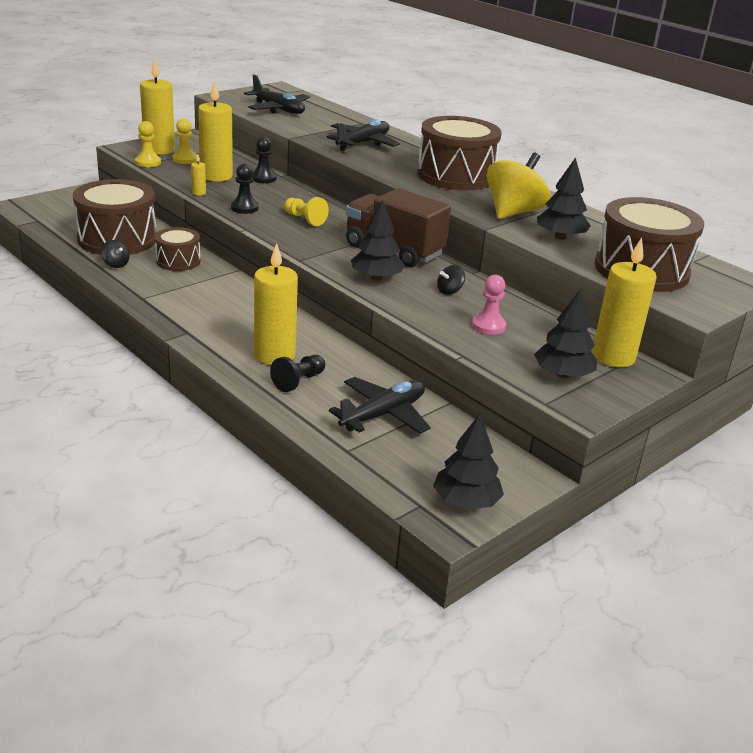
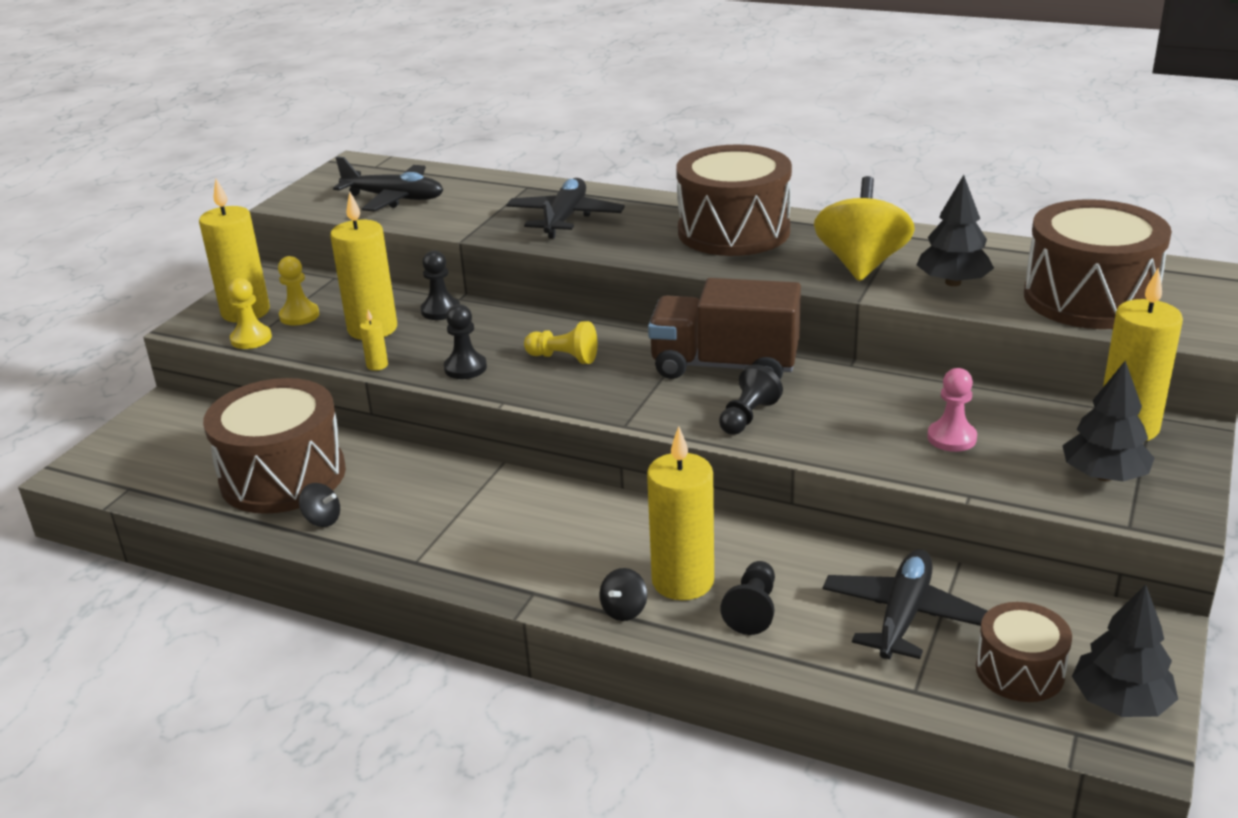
camera: 20 degrees left, 0 degrees up
(178, 261) = (406, 480): brown drum -> brown drum (1019, 671)
(376, 278) = (748, 417): black tree -> black pawn
(449, 291) = (854, 403): black spinning top -> black spinning top (624, 610)

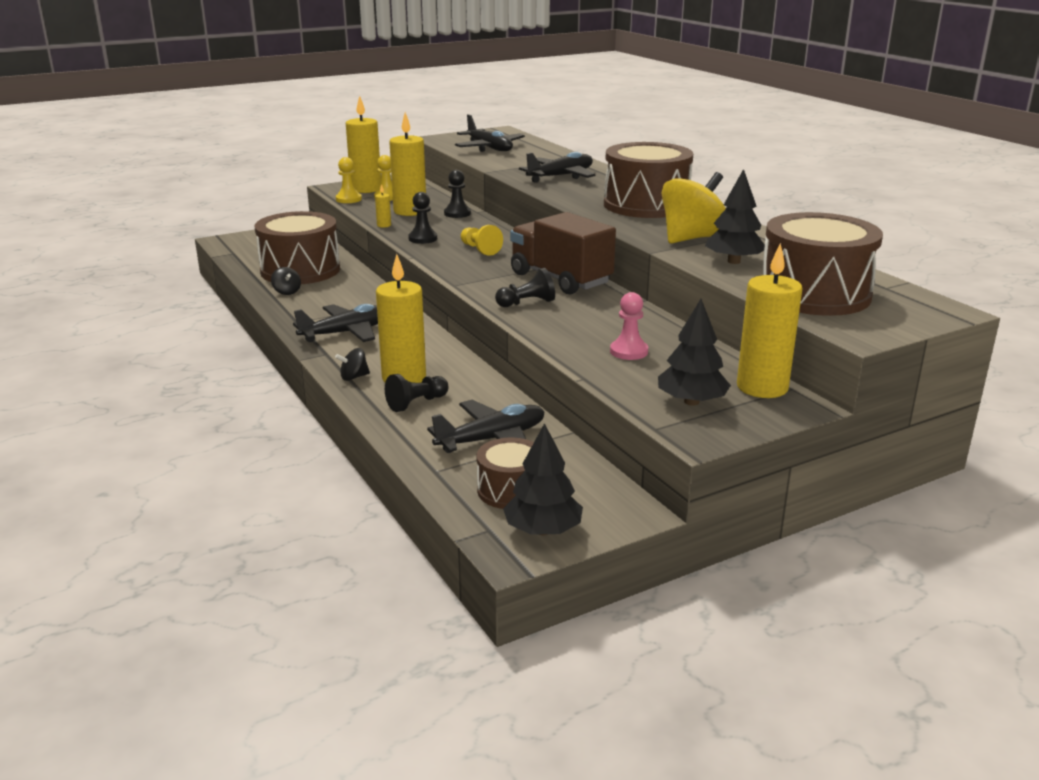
camera: 35 degrees right, 5 degrees down
(508, 548) = (347, 333): none -> black plane

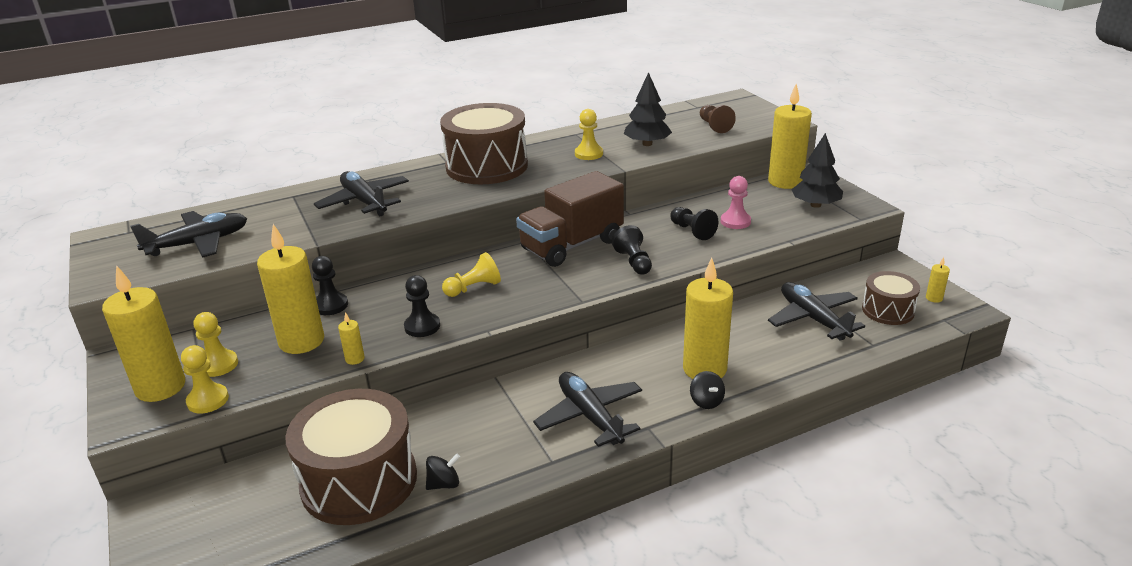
camera: 85 degrees left, 5 degrees up
(416, 403) = (757, 359): black pawn -> black pawn (692, 231)
(543, 530) = (934, 298): black tree -> yellow candle
(692, 238) = (588, 154): yellow spinning top -> yellow pawn
(814, 294) = (714, 126): brown drum -> brown pawn

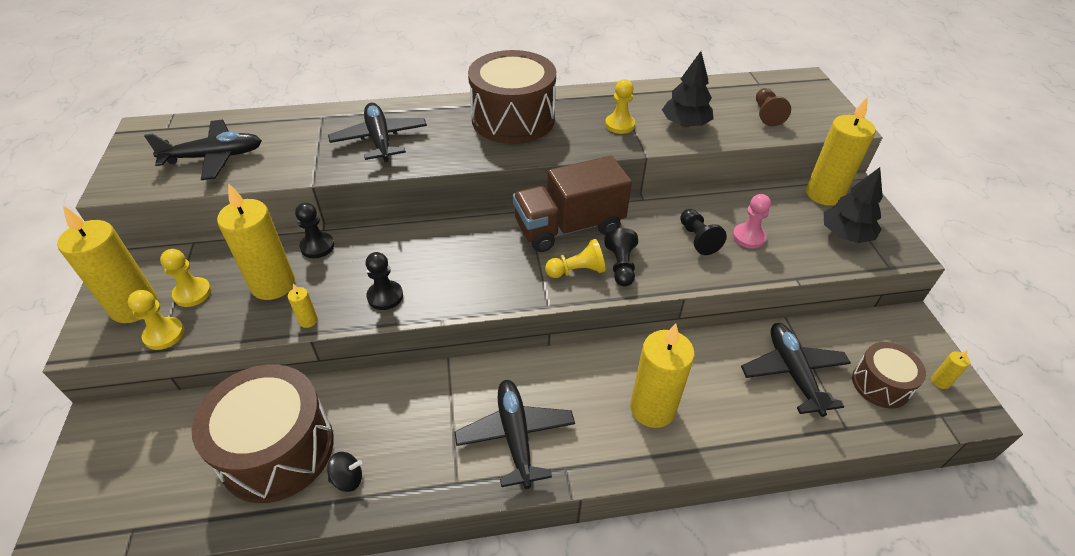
camera: 15 degrees right, 15 degrees up
(473, 288) = (453, 259): yellow pawn -> yellow pawn (577, 271)
(706, 401) = (637, 453): black spinning top -> none

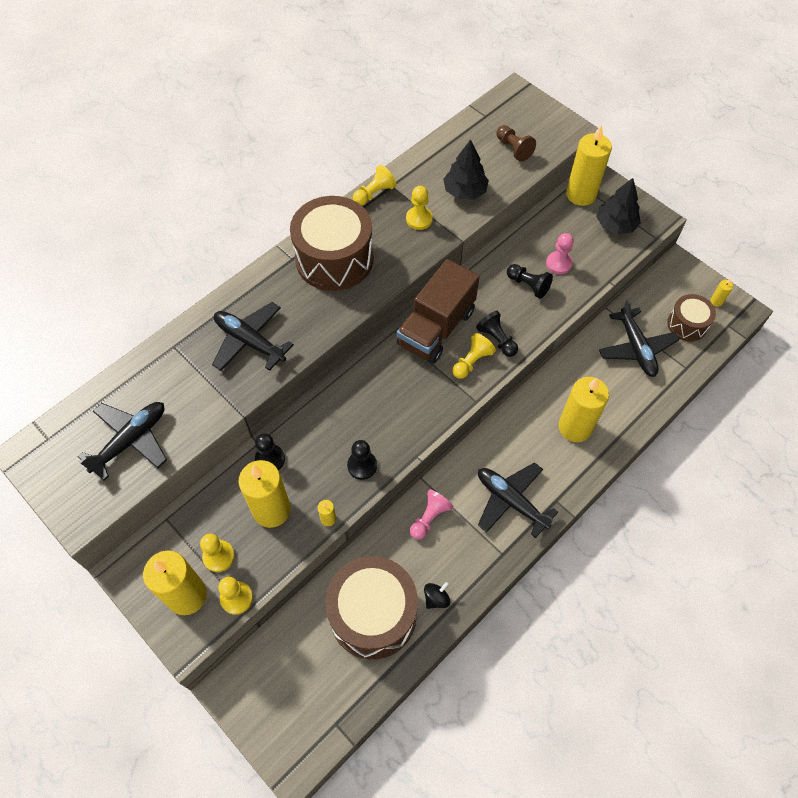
camera: 35 degrees left, 15 degrees up
(419, 397) = (429, 518): none -> pink pawn
(596, 93) = (374, 193): none -> yellow pawn
(793, 373) = (636, 348): black plane -> black plane turned 150 degrees counterclockwise

